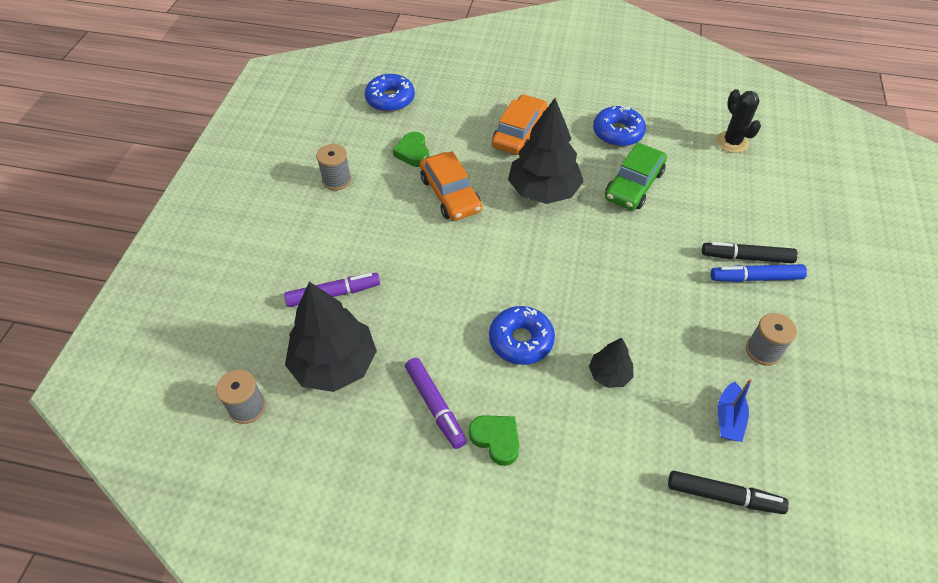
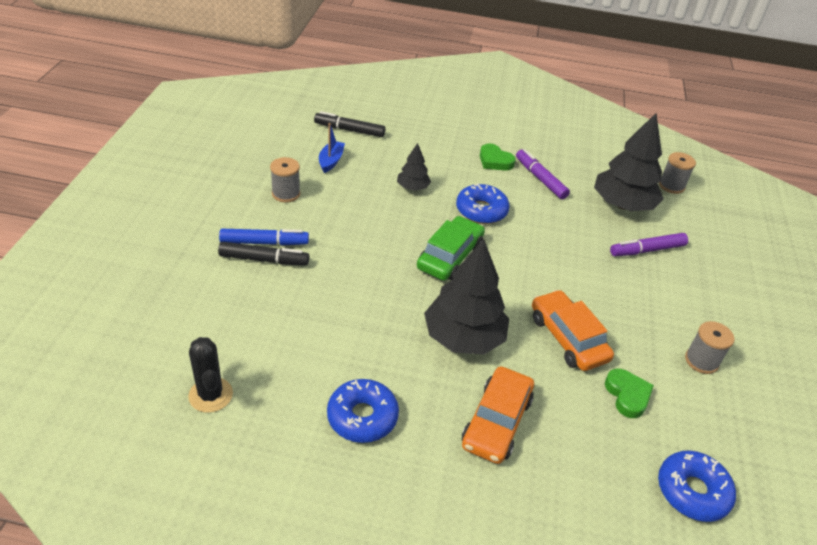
camera: 175 degrees right, 10 degrees down
(634, 185) = (358, 340): green car -> green car (450, 256)

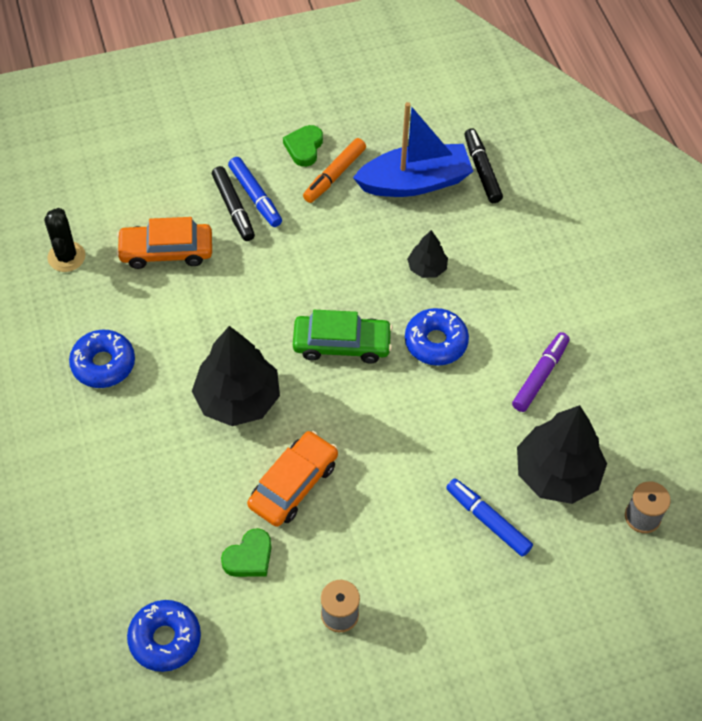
camera: 65 degrees right, 15 degrees up
(210, 395) = (66, 257): black cactus -> black cactus turned 45 degrees counterclockwise
(286, 194) = (335, 175): grey spool -> orange marker
(331, 161) = (415, 182): blue boat -> blue boat, size x2.12
(495, 161) = (538, 320): green heart -> green heart (304, 148)
(496, 422) = (154, 461): orange car -> orange car (166, 251)
(647, 250) = (488, 521): purple marker -> blue marker

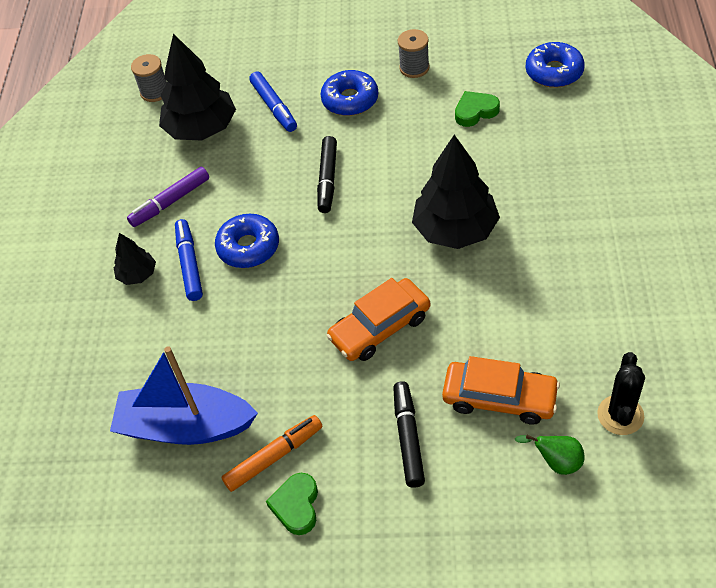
camera: 155 degrees left, 5 degrees down
(103, 364) = (585, 285): blue donut -> blue donut (350, 100)
(114, 213) = (556, 462): none -> green pear
(255, 196) = (378, 448): blue marker -> blue marker (189, 264)
(293, 484) = (423, 155): orange car -> orange car (380, 327)
(304, 148) = (296, 506): green heart -> green heart turned 150 degrees clockwise
(342, 344) = (339, 261): green car -> none
(427, 268) = (221, 321): black tree -> black tree (137, 274)
(482, 170) = (103, 425): black marker -> black marker (328, 179)

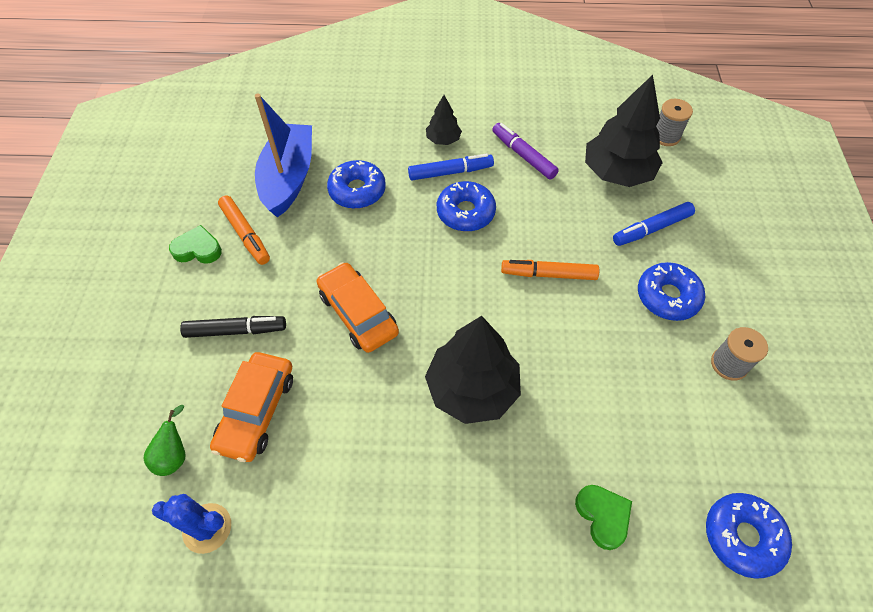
camera: 85 degrees right, 5 degrees up
(211, 350) = (357, 191): none -> blue donut
(328, 179) = (549, 274): black marker -> orange marker
(475, 111) = (658, 427): green heart -> green heart (603, 516)
(620, 415) = (207, 528): black cactus -> blue cactus

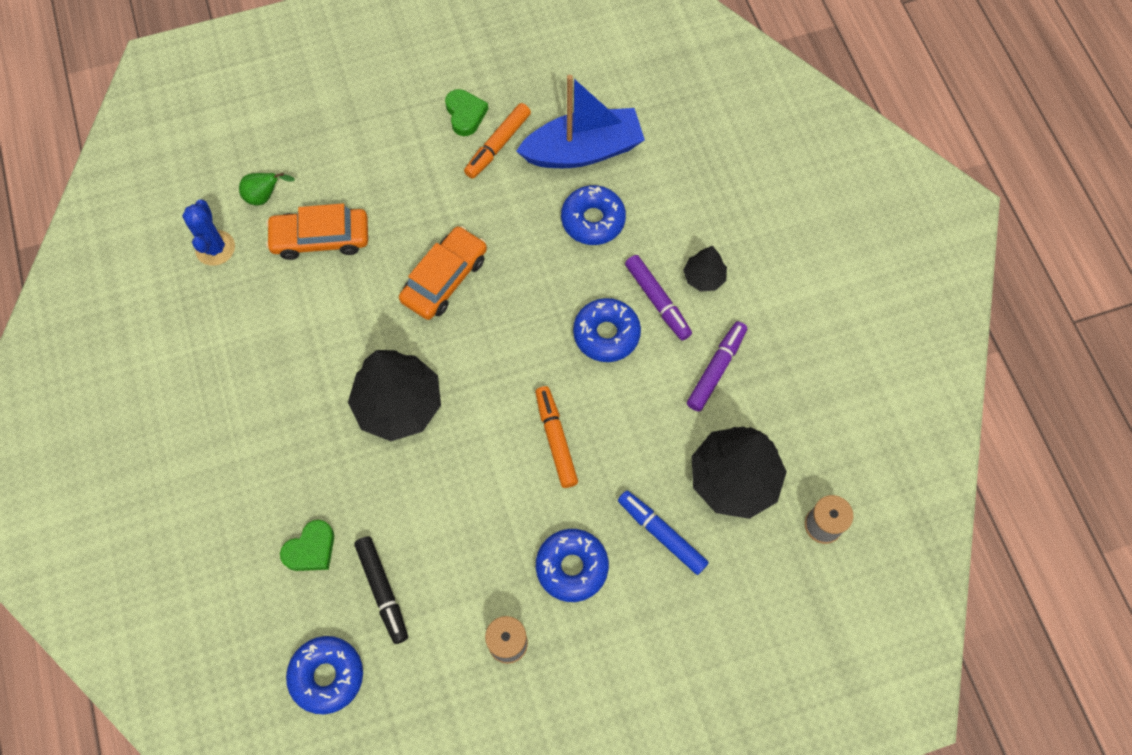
camera: 70 degrees right, 10 degrees up
(235, 330) = (391, 186): black marker -> black marker (382, 590)
(450, 172) = (657, 300): blue marker -> purple marker

